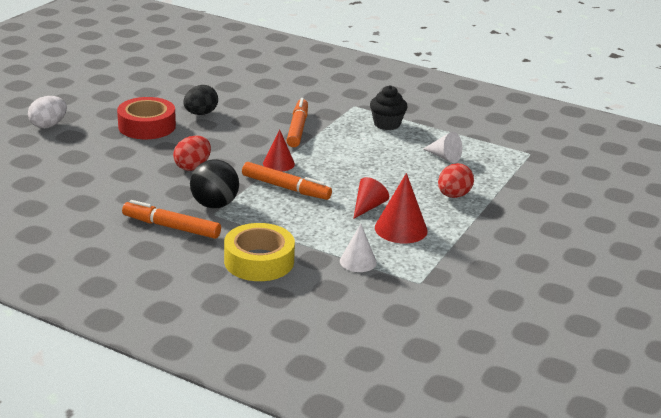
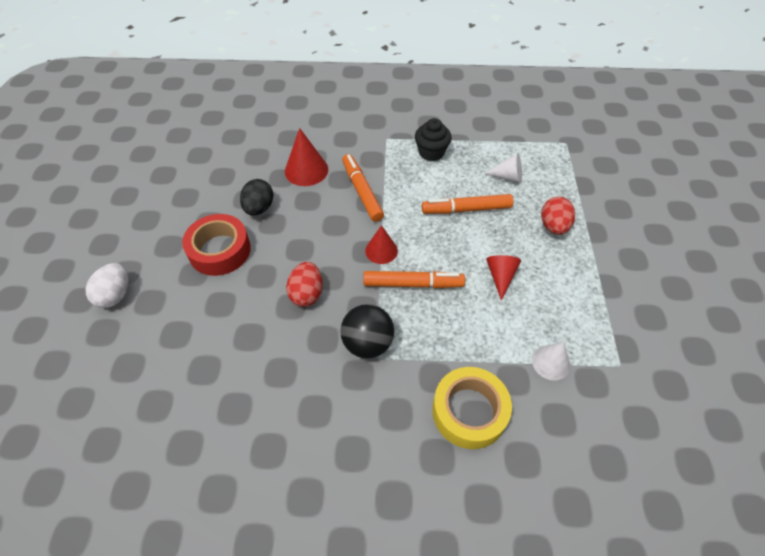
camera: 25 degrees left, 25 degrees up
(172, 227) = (352, 402): orange marker -> orange marker (467, 209)
(401, 229) = (549, 295): red cone -> red cone (306, 170)

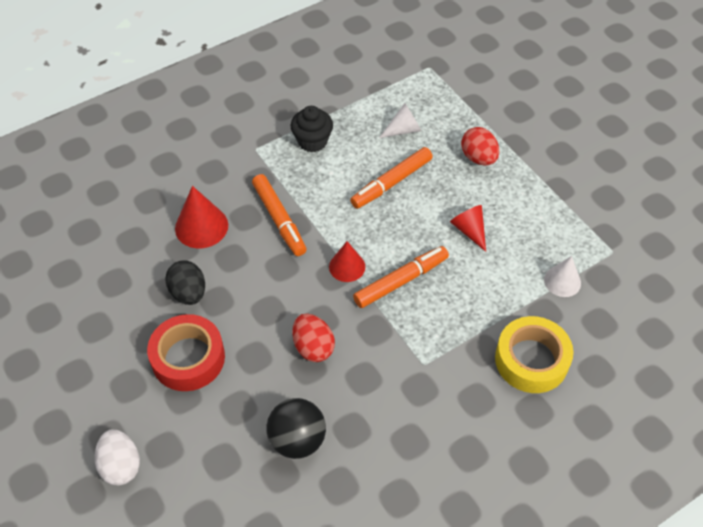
camera: 35 degrees left, 0 degrees up
(362, 192) = (279, 219): orange marker -> orange marker turned 150 degrees counterclockwise
(368, 343) = (406, 357): black ball -> black ball (297, 440)

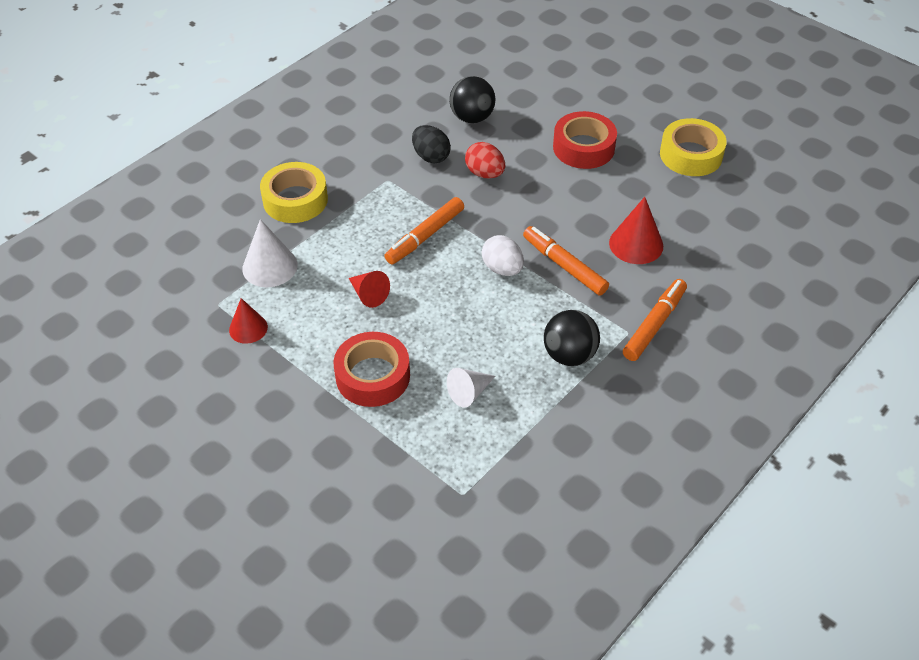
camera: 165 degrees right, 5 degrees down
(79, 319) = (691, 155): none -> yellow tape
(121, 465) = (592, 83): white egg -> white egg (502, 269)
(188, 293) = (612, 190): black egg -> black egg (431, 156)
(312, 141) = (569, 355): black cupcake -> black ball
(347, 266) = (480, 238): red cone -> red cone (248, 328)
(392, 182) = (463, 327): orange marker -> orange marker (654, 325)
(478, 158) = (373, 376): red egg -> red tape
(562, 281) = (270, 266): white cone -> white cone, size x1.50

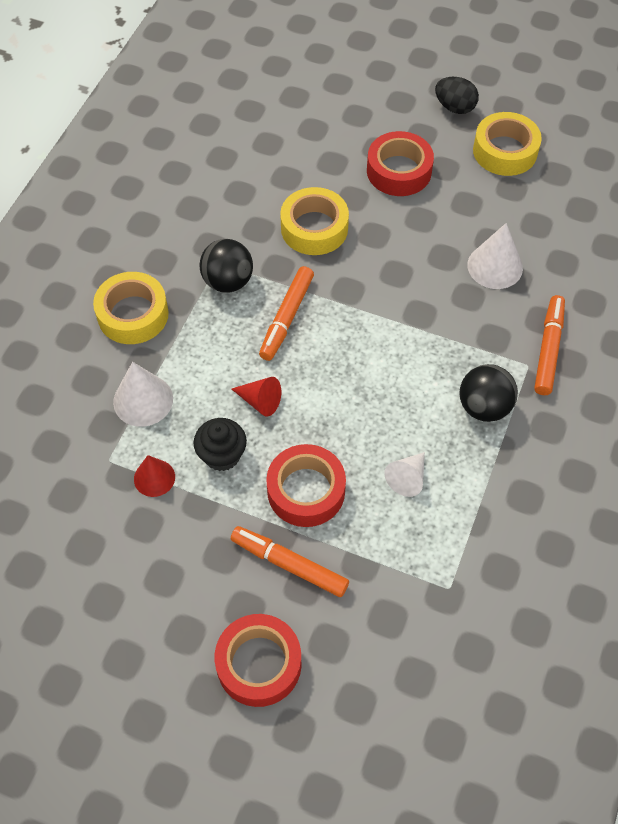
camera: 20 degrees left, 10 degrees up
(261, 501) = (259, 664): none -> red tape
(314, 327) = (222, 455): none -> black cupcake
(431, 156) = (251, 223): black egg -> black egg (454, 107)
(472, 118) = (272, 166): black ball -> black ball (228, 281)
(485, 173) = (314, 228): red egg -> yellow tape
(502, 269) = (379, 332): white egg -> none
(564, 266) = (438, 311): orange marker -> orange marker (290, 565)
(636, 244) = (495, 266): red cone -> white cone

